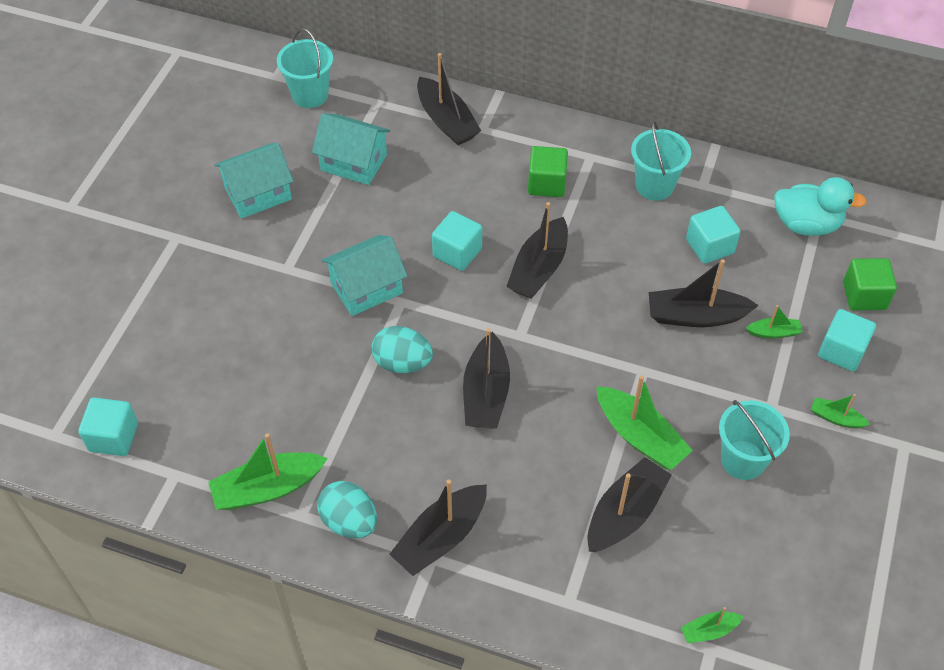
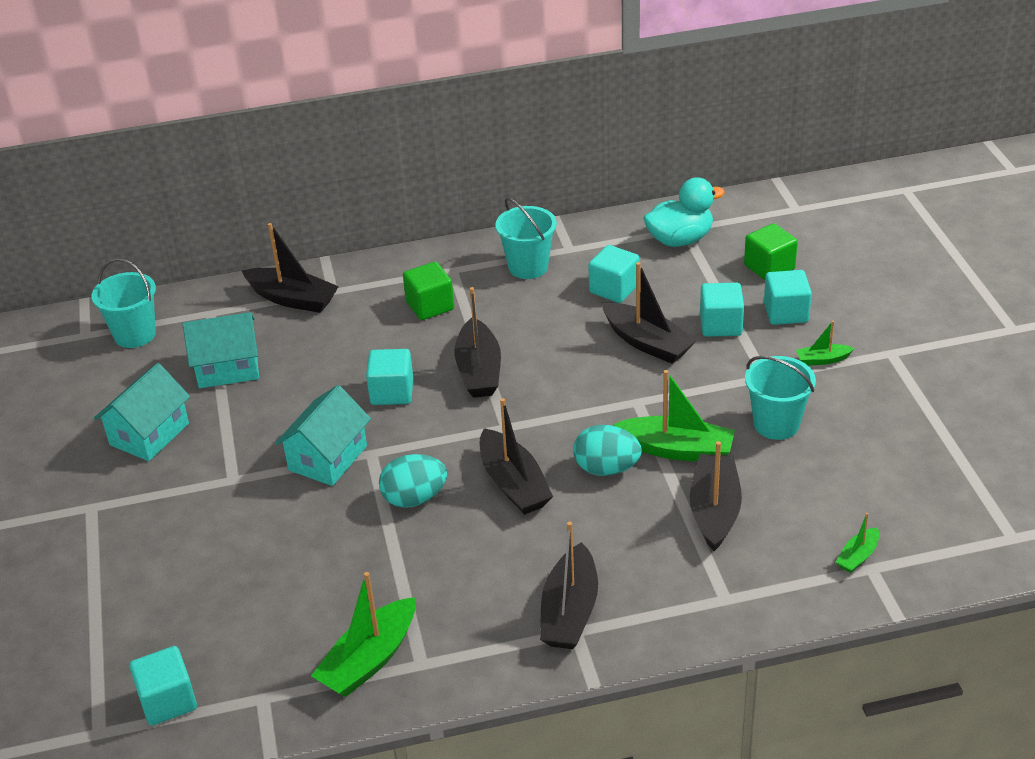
camera: 30 degrees left, 15 degrees down
(349, 521) = (473, 644): turquoise egg -> turquoise egg (606, 469)
(696, 316) = (647, 342): black boat -> black boat turned 105 degrees counterclockwise
(773, 332) = (720, 325): green boat -> turquoise cube

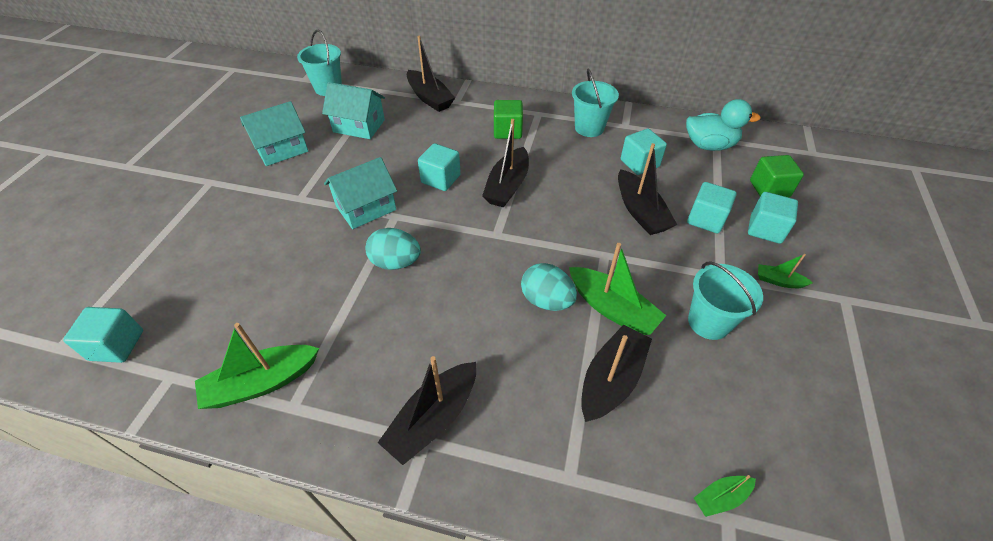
camera: 25 degrees right, 10 degrees up
(513, 484) = (470, 282): black boat -> none

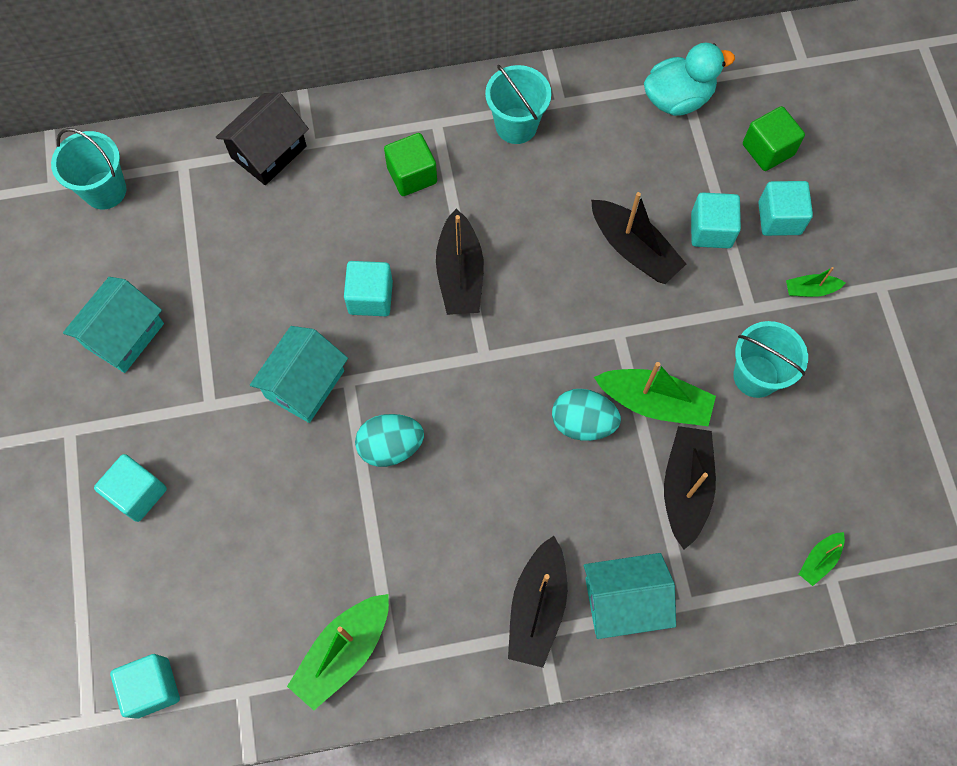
camera: 25 degrees left, 20 degrees up
(359, 126) = (202, 248): turquoise house -> turquoise house (624, 600)
(429, 98) = (268, 152): black boat -> black house
(639, 163) = (604, 167): turquoise cube -> turquoise cube (137, 493)

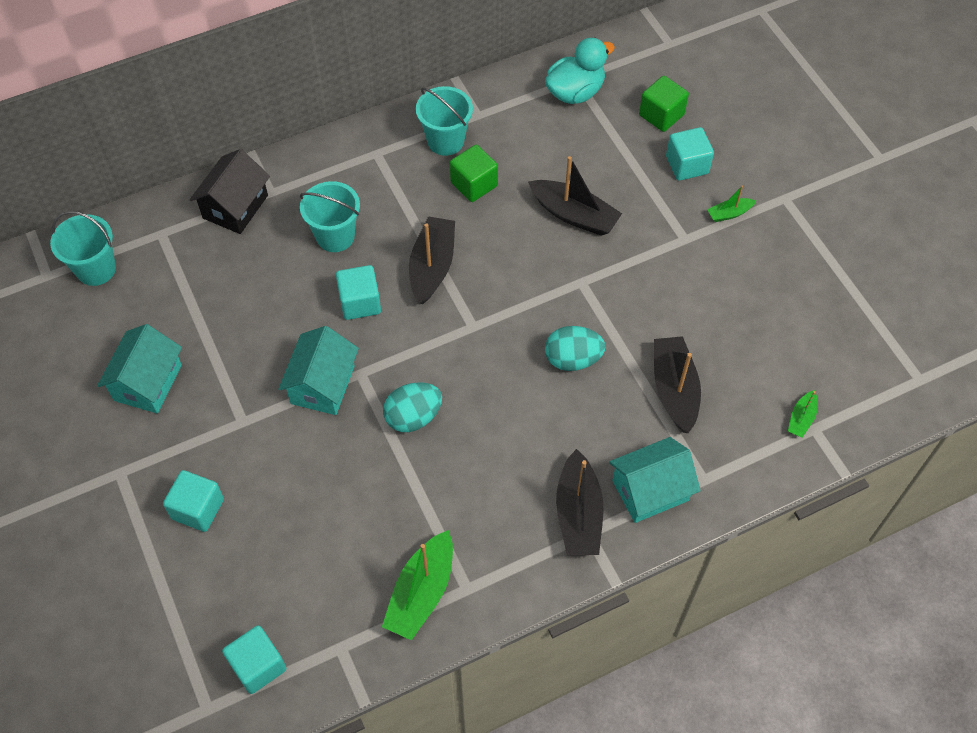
camera: 15 degrees left, 10 degrees down
(412, 175) = (367, 198): green cube -> green cube (474, 184)
(460, 274) = (432, 266): black boat -> black boat turned 150 degrees counterclockwise
(654, 402) = (627, 329): green boat -> none
(711, 230) = (633, 186): turquoise cube -> none
(756, 376) = (705, 289): turquoise bucket -> turquoise bucket (335, 236)

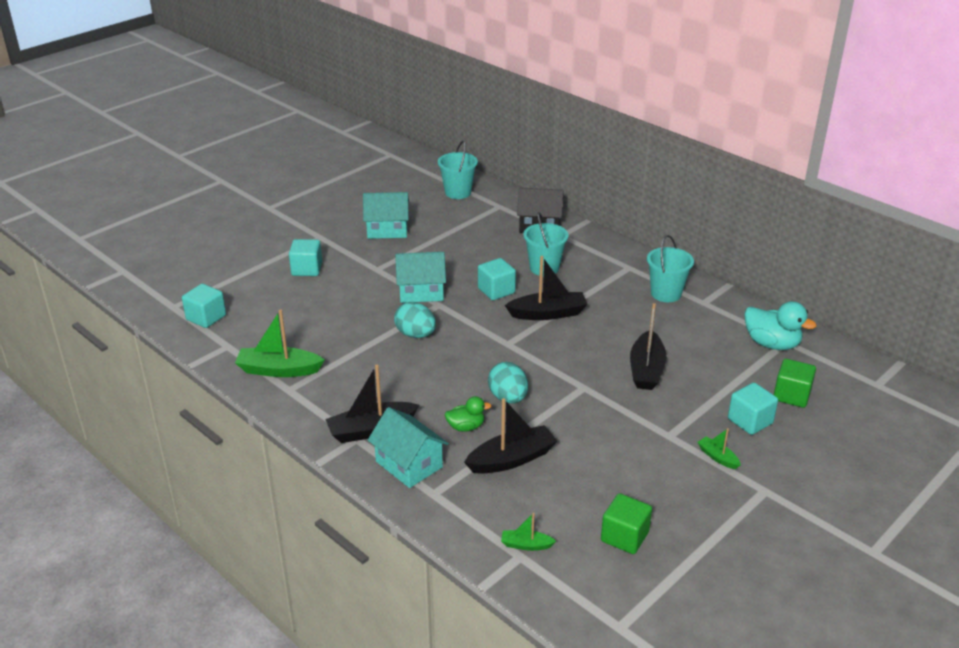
camera: 70 degrees right, 25 degrees down
(474, 184) = (636, 315): green cube -> green cube (624, 537)
(607, 416) = (466, 427): none -> green duck

